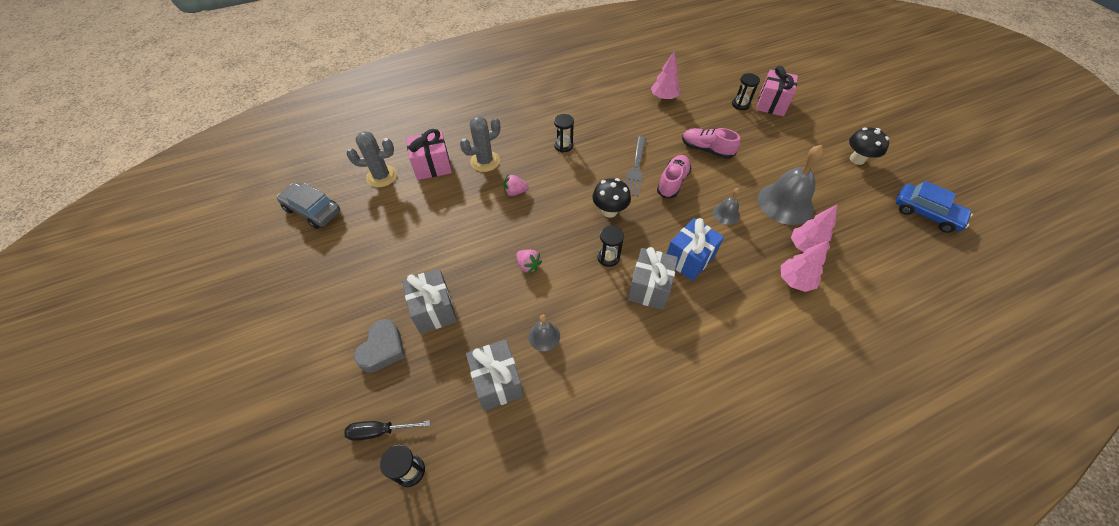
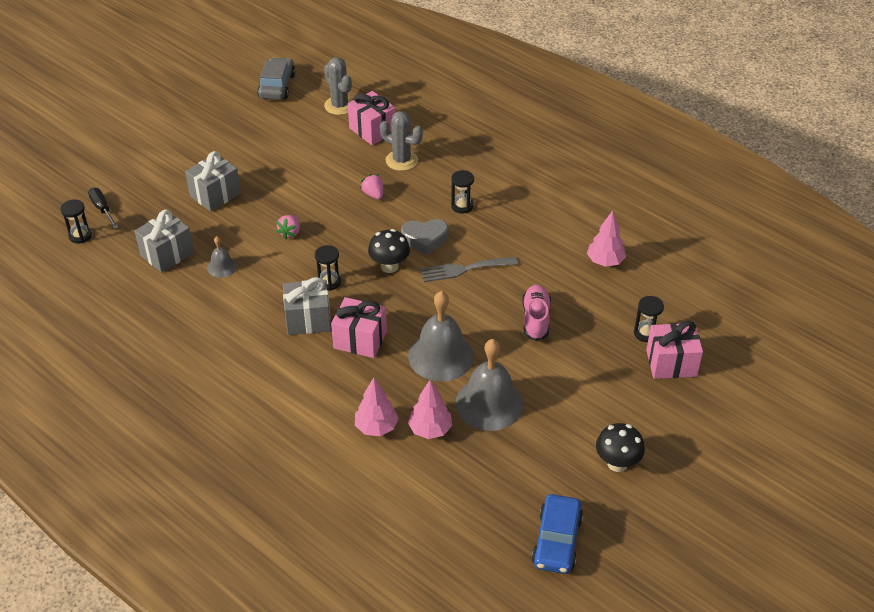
camera: 65 degrees right, 10 degrees down
(383, 349) = (167, 182): grey heart -> grey heart (425, 239)
(672, 182) = (462, 303): pink shoe -> none
(689, 259) = (360, 340): blue gift -> pink gift
(726, 214) = (441, 356): grey bell -> grey bell, size x2.06

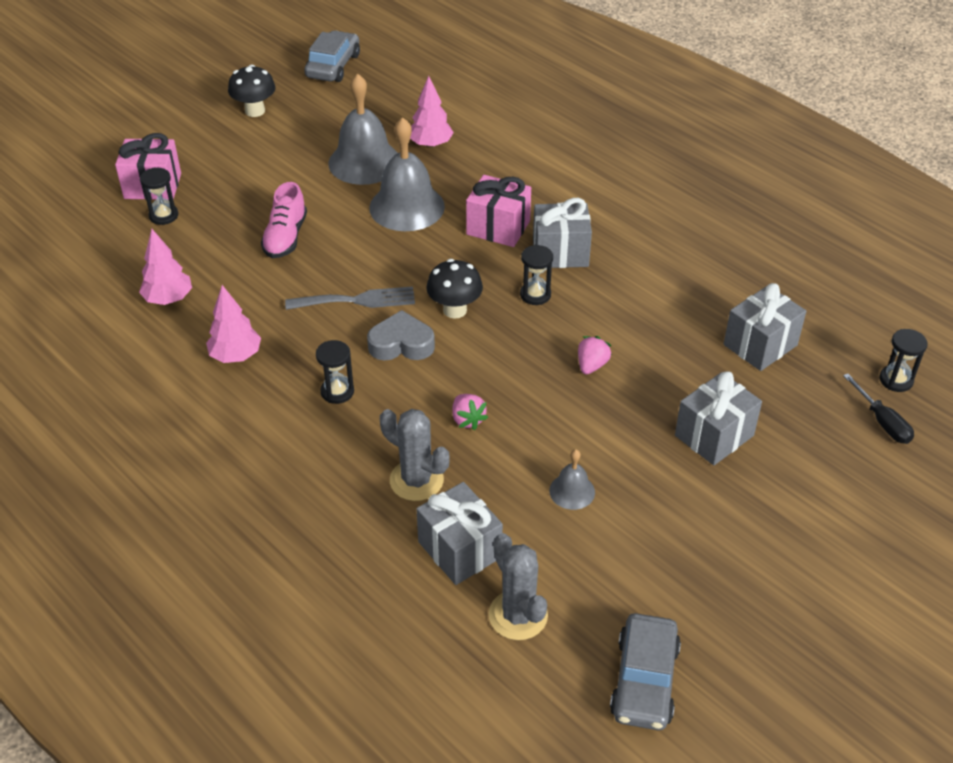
camera: 175 degrees left, 0 degrees up
(222, 267) = (680, 323): grey bell -> grey bell (572, 491)
(372, 130) = (459, 549): pink gift -> grey gift
(376, 427) = (485, 149): pink tree -> pink tree (236, 356)
(557, 541) = (333, 66): blue car -> grey car

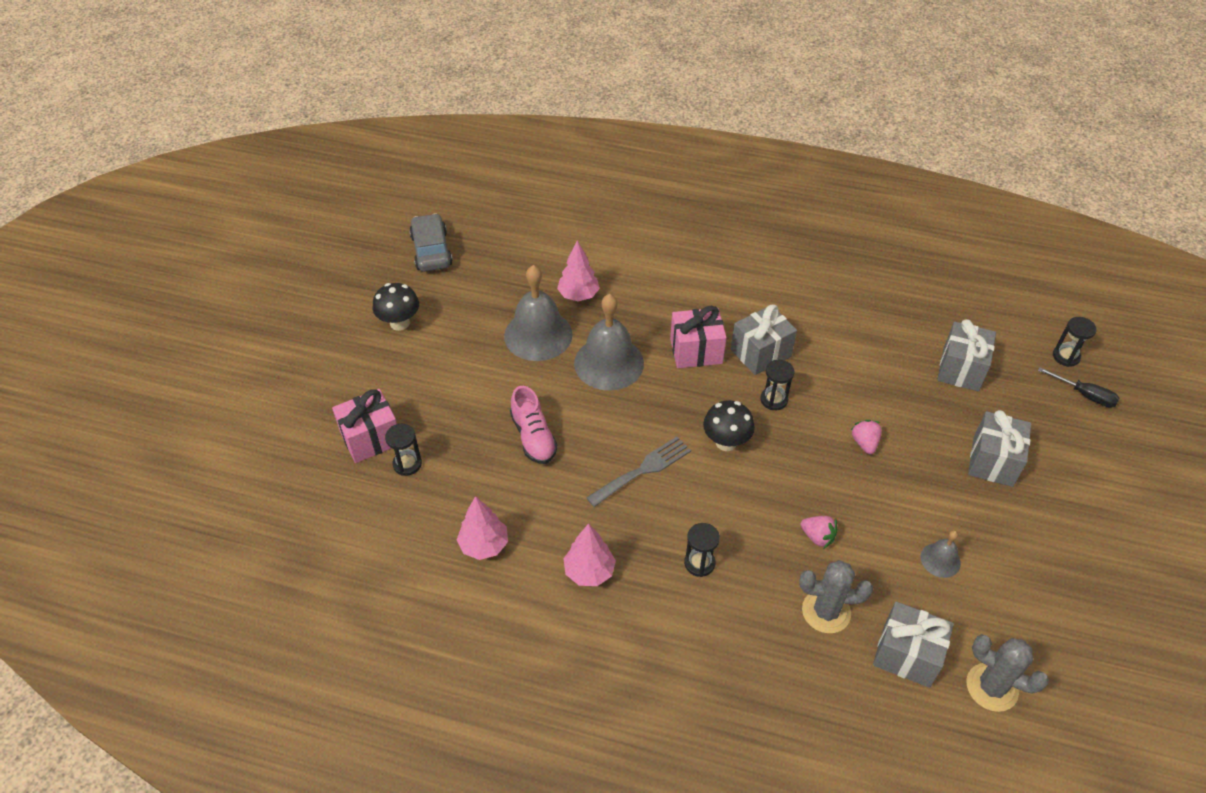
camera: 30 degrees left, 5 degrees up
(401, 344) = (712, 493): grey heart -> none
(644, 680) = (1113, 690): grey car -> none

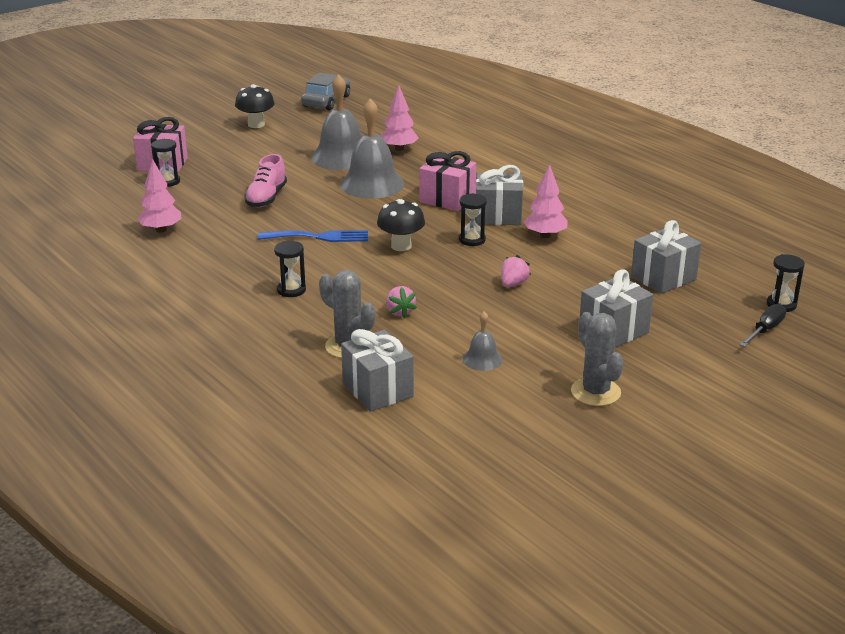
camera: 35 degrees right, 20 degrees down
(589, 571) = (210, 265): pink tree -> pink tree (545, 235)
(643, 470) = (319, 237): grey fork -> blue fork
(991, 687) = (421, 433): grey cactus -> grey cactus (595, 392)
(1084, 395) = (765, 330): black screwdriver -> black screwdriver turned 120 degrees counterclockwise

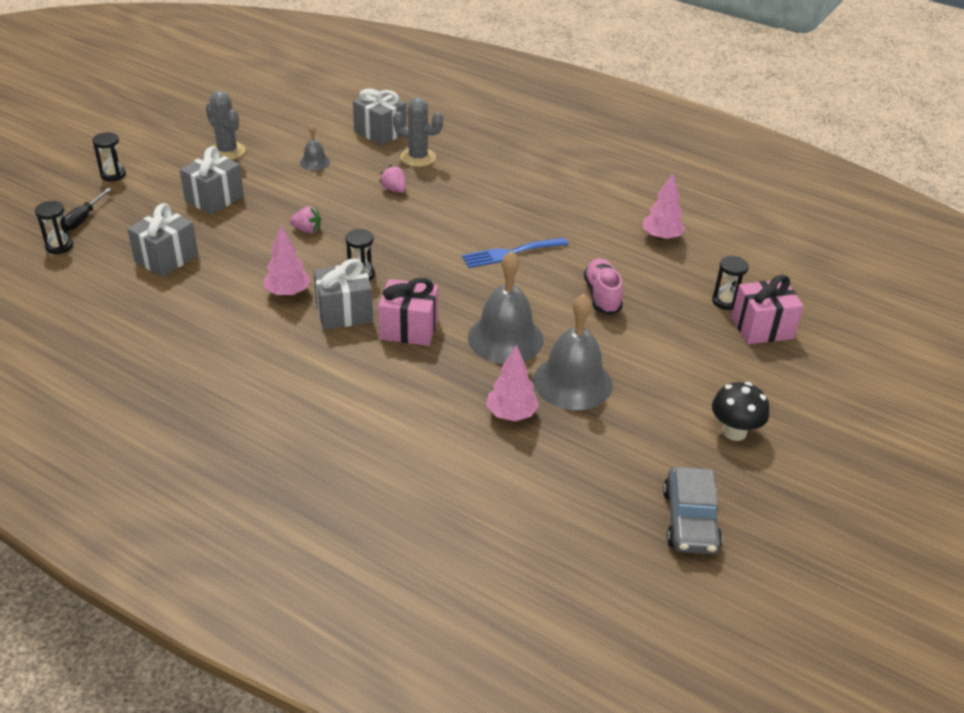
camera: 160 degrees right, 10 degrees up
(291, 290) = (493, 195): black hourglass -> black hourglass (113, 175)
(401, 246) = (426, 255): black mushroom -> none
(513, 284) = (307, 230): pink strawberry -> pink strawberry turned 90 degrees counterclockwise

